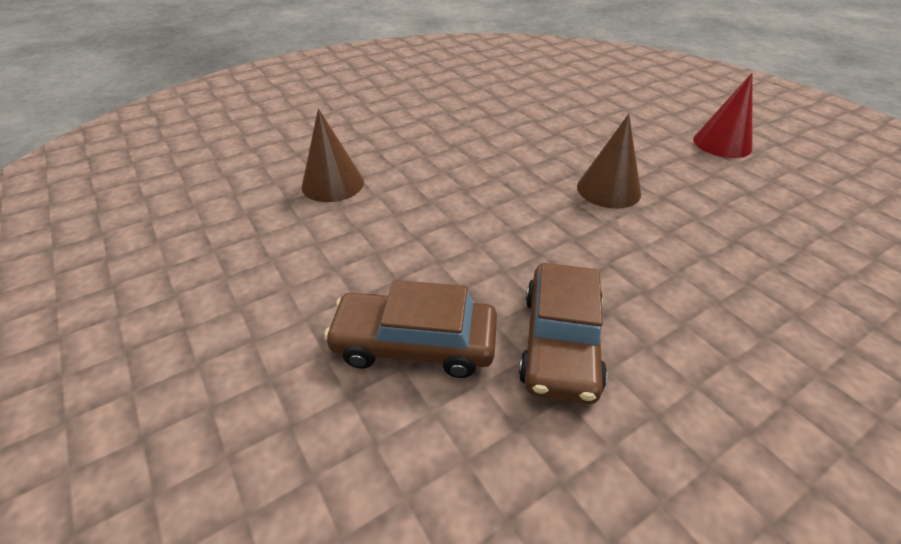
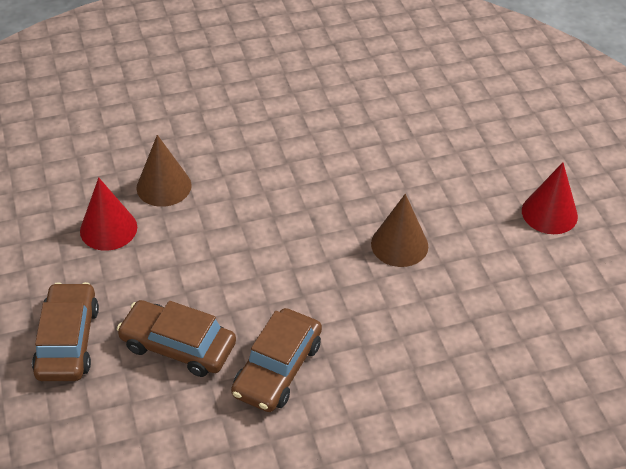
camera: 15 degrees right, 5 degrees up
(252, 374) = (68, 341): none -> brown car
(279, 232) = (108, 229): none -> red cone

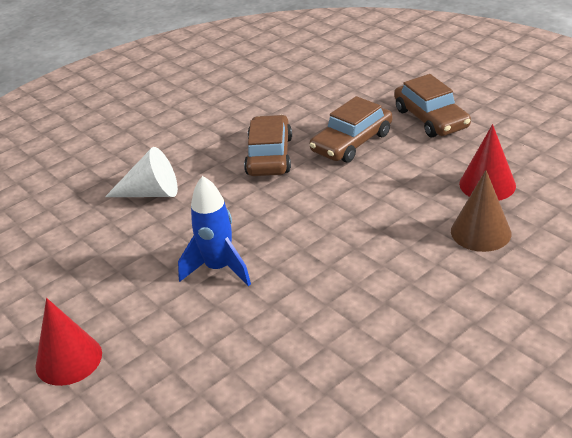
camera: 160 degrees right, 10 degrees down
(178, 346) = (352, 142): brown car -> brown car turned 135 degrees clockwise
(399, 245) = (219, 268): brown cone -> blue rocket
(431, 372) = (151, 193): none -> white cone

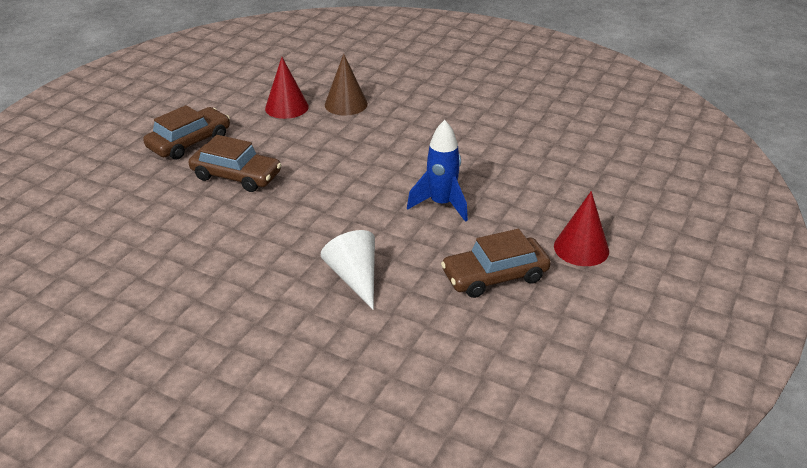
camera: 115 degrees left, 0 degrees up
(269, 156) = (269, 218): brown car -> brown car (495, 276)

